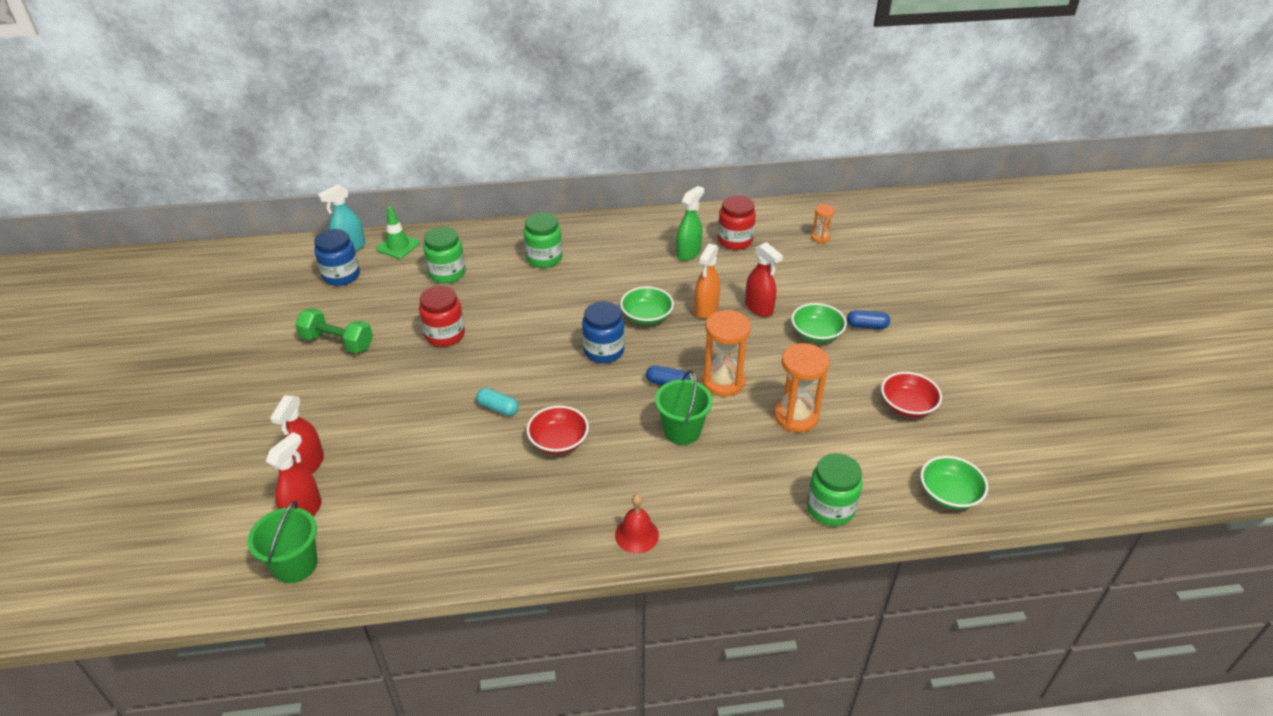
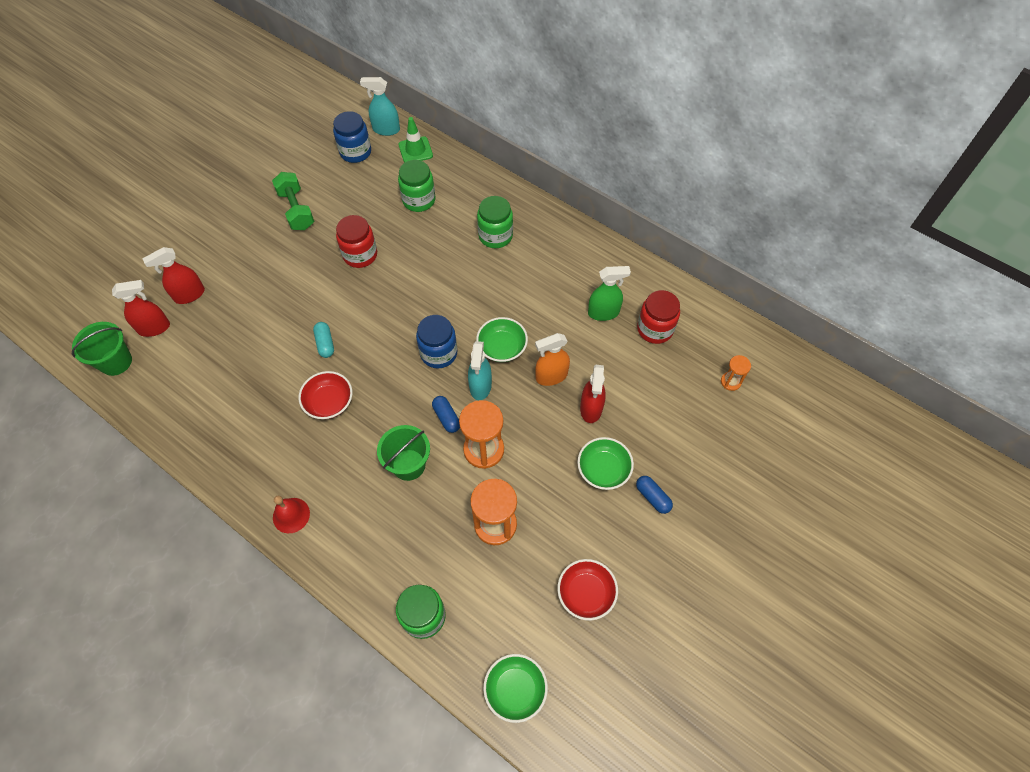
camera: 45 degrees right, 20 degrees up
(665, 348) = (480, 386): none -> turquoise spray bottle

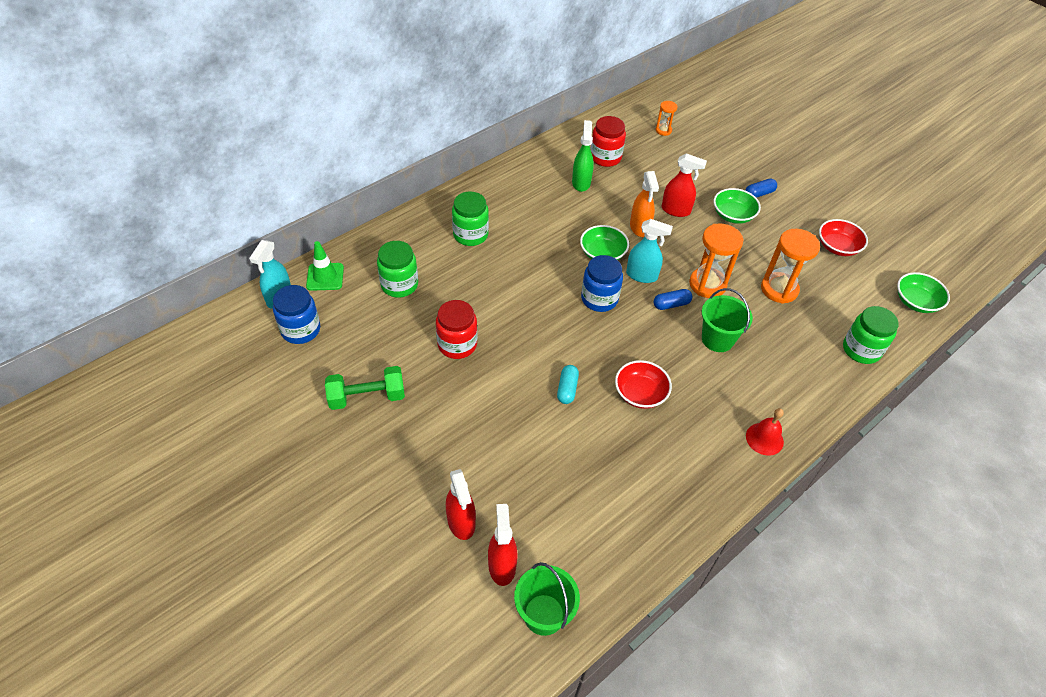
camera: 80 degrees left, 10 degrees down
(325, 343) = (567, 389): turquoise capsule -> turquoise capsule turned 75 degrees counterclockwise

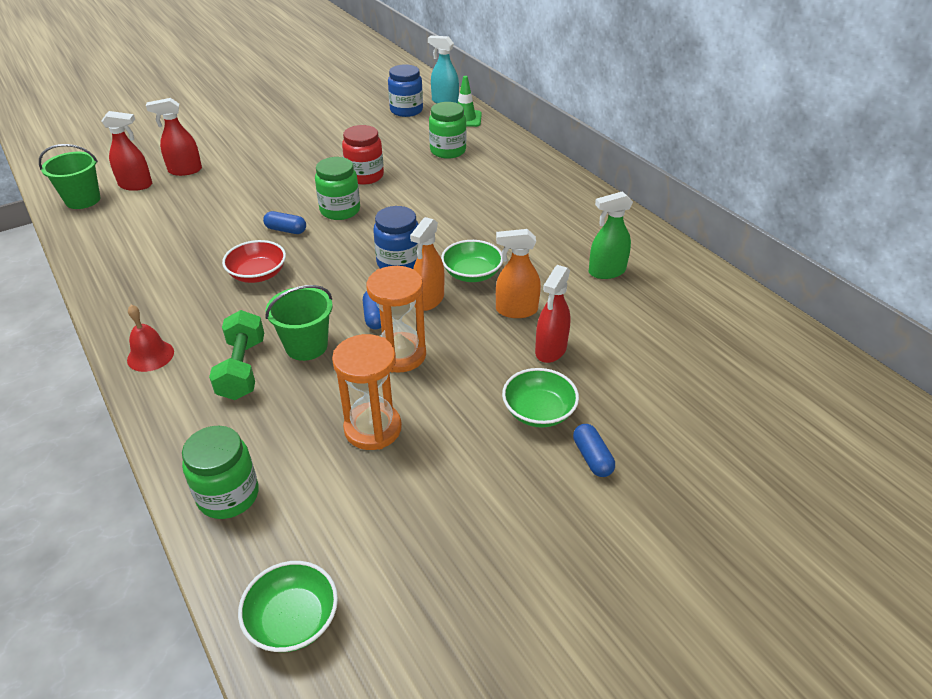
camera: 100 degrees right, 10 degrees down
(367, 397) = (325, 136): green dumbbell -> green dumbbell (242, 369)
(470, 235) = (513, 189): green jar -> green jar (340, 210)
(567, 389) = (286, 230): turquoise capsule -> blue capsule
(581, 182) = (606, 271): green spray bottle -> green spray bottle turned 150 degrees clockwise
(605, 157) = (664, 299): red jar -> none
(642, 275) = (428, 300): turquoise spray bottle -> orange spray bottle
(663, 130) = (747, 369): orange hourglass -> none
(837, 247) = (450, 536): red bowl -> none

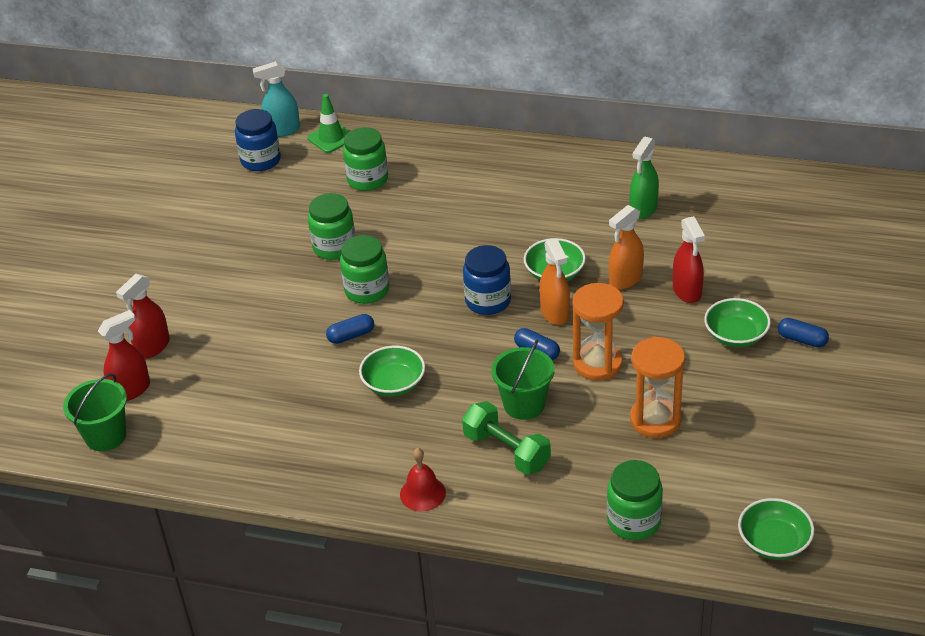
camera: 40 degrees left, 0 degrees up
(258, 274) = (394, 384): red bowl -> green bowl
(365, 176) = (334, 247): red jar -> green jar

